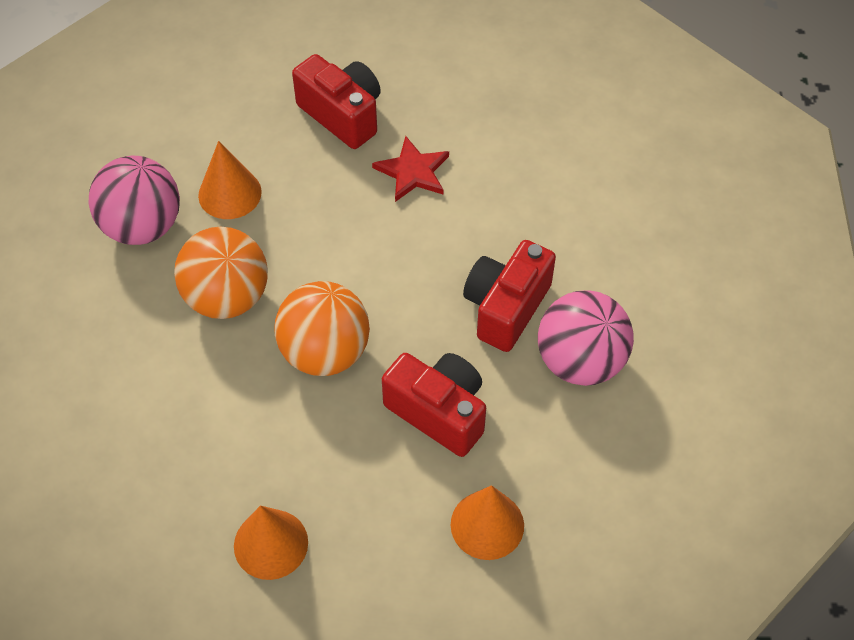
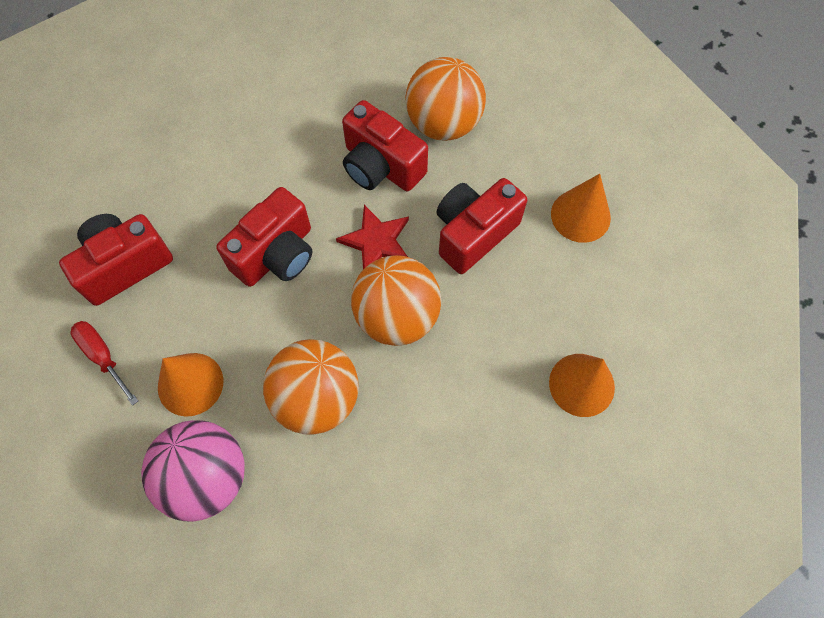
camera: 80 degrees left, 10 degrees up
(248, 122) = (103, 357): none -> red screwdriver
(377, 233) = (276, 254): none -> red camera
(413, 172) = (215, 214): red star -> red star (376, 241)
(580, 361) = (443, 123): pink ball -> orange ball

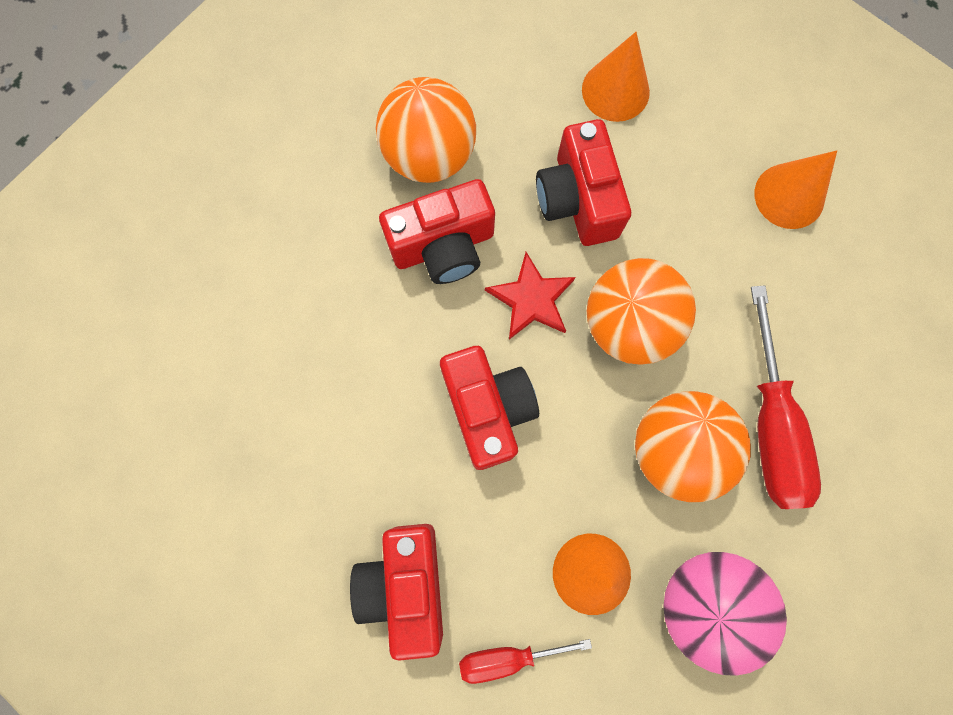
camera: 60 degrees left, 10 degrees up
(376, 461) = (771, 425): none -> red screwdriver

